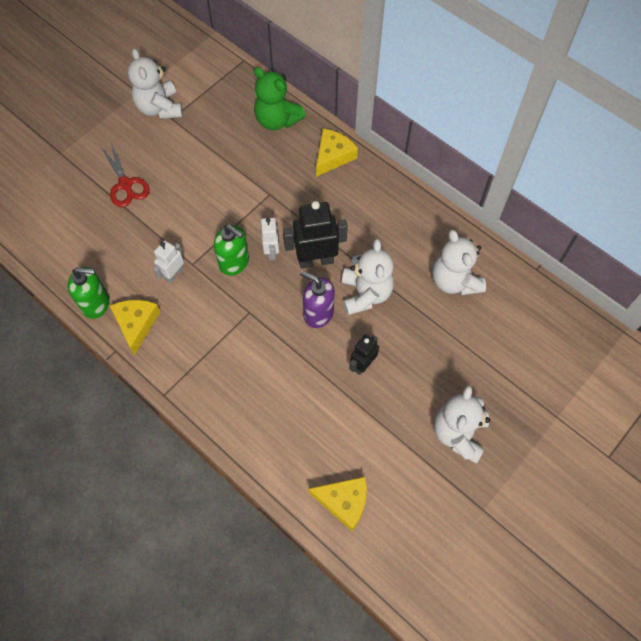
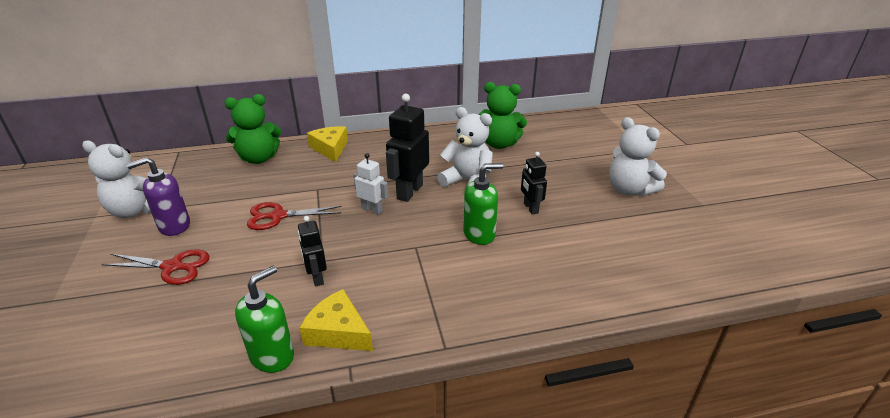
camera: 55 degrees left, 30 degrees down
(173, 274) = (317, 277): white robot -> black robot
(217, 197) = (278, 216): none -> red scissors
(234, 262) = (355, 234): green soap dispenser -> green soap dispenser (479, 234)
(318, 313) = (460, 210): purple soap dispenser -> purple soap dispenser (174, 226)
(344, 502) = (658, 271): yellow cheese -> none
(454, 281) = (499, 144): white teddy bear -> green teddy bear

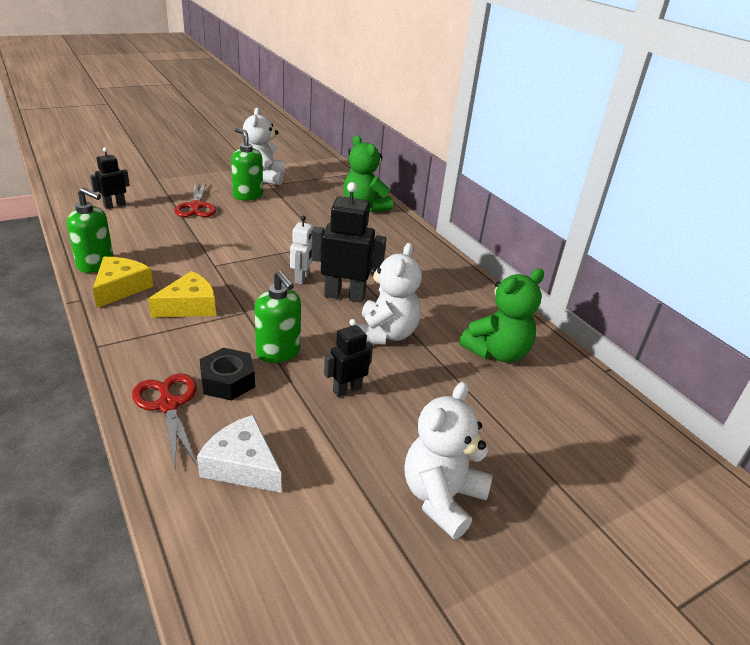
camera: 70 degrees right, 0 degrees up
(174, 226) = (248, 195): purple soap dispenser -> green soap dispenser
(278, 216) = (274, 233): red scissors -> red scissors (168, 405)
(317, 277) = (190, 266): black robot -> black robot (114, 205)
(330, 149) = (405, 238): yellow cheese -> yellow cheese (189, 306)
(499, 144) = (497, 352): green teddy bear -> green teddy bear turned 120 degrees counterclockwise
(513, 263) = (228, 381): none -> black nut
(607, 263) = (242, 465): none -> white cheese

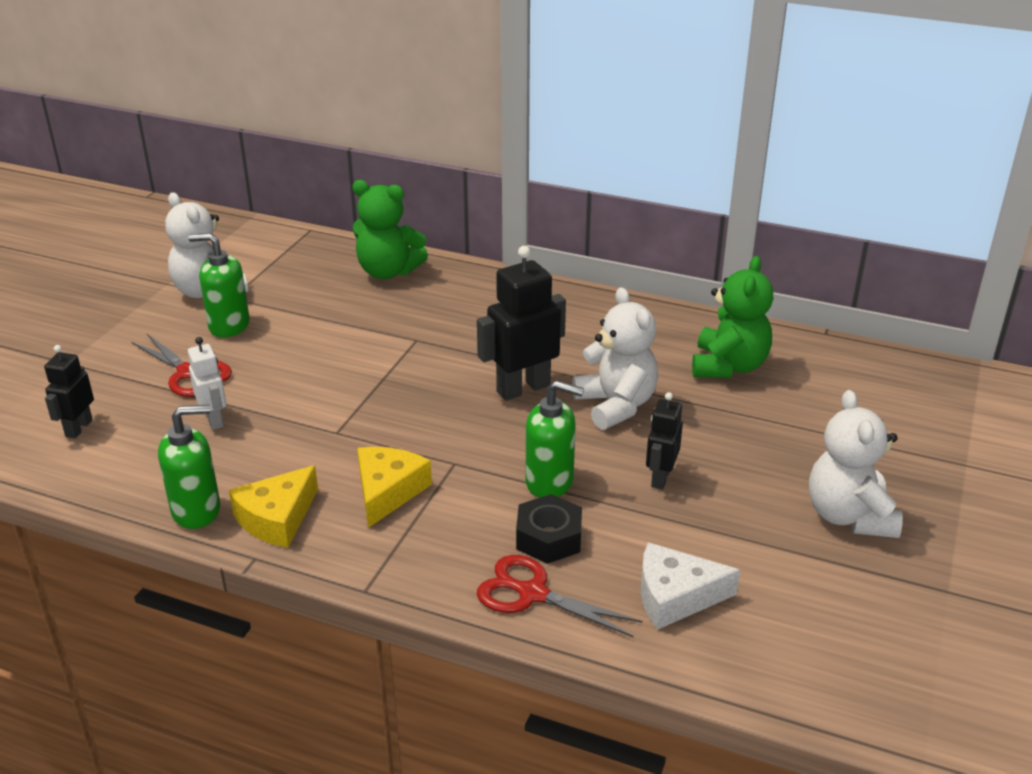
camera: 35 degrees left, 0 degrees up
(120, 288) = (277, 518): yellow cheese -> yellow cheese turned 120 degrees counterclockwise
(302, 278) = (453, 393): white robot -> white robot (214, 419)

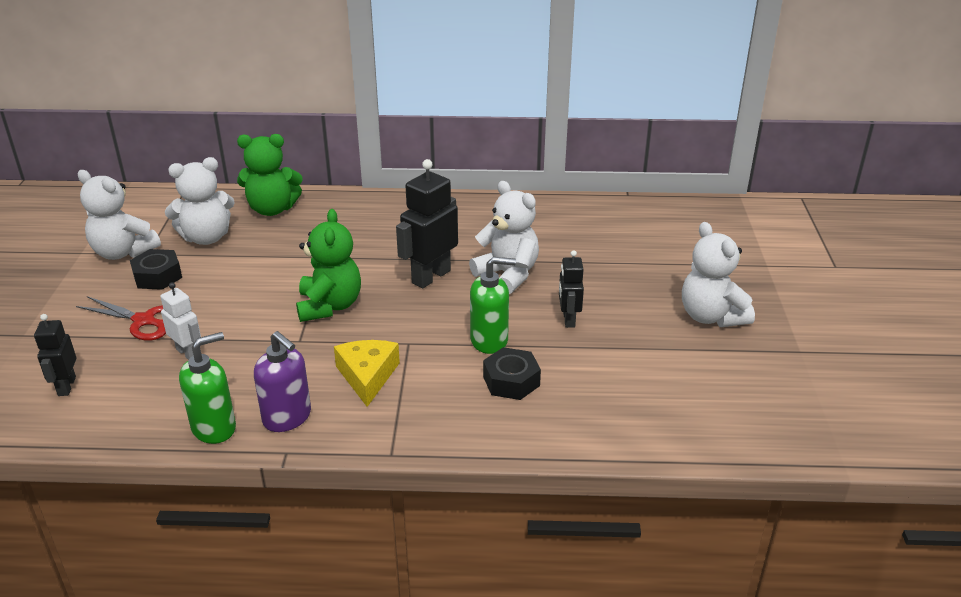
camera: 20 degrees left, 0 degrees up
(229, 326) = (157, 276): green soap dispenser -> black nut
(277, 518) = (287, 417): yellow cheese -> purple soap dispenser
(301, 291) = (206, 238): none -> white teddy bear
(532, 594) = (521, 424): red scissors -> none
(675, 596) = (625, 400): white cheese -> none
(728, 366) = (573, 231): green teddy bear -> green teddy bear (329, 306)

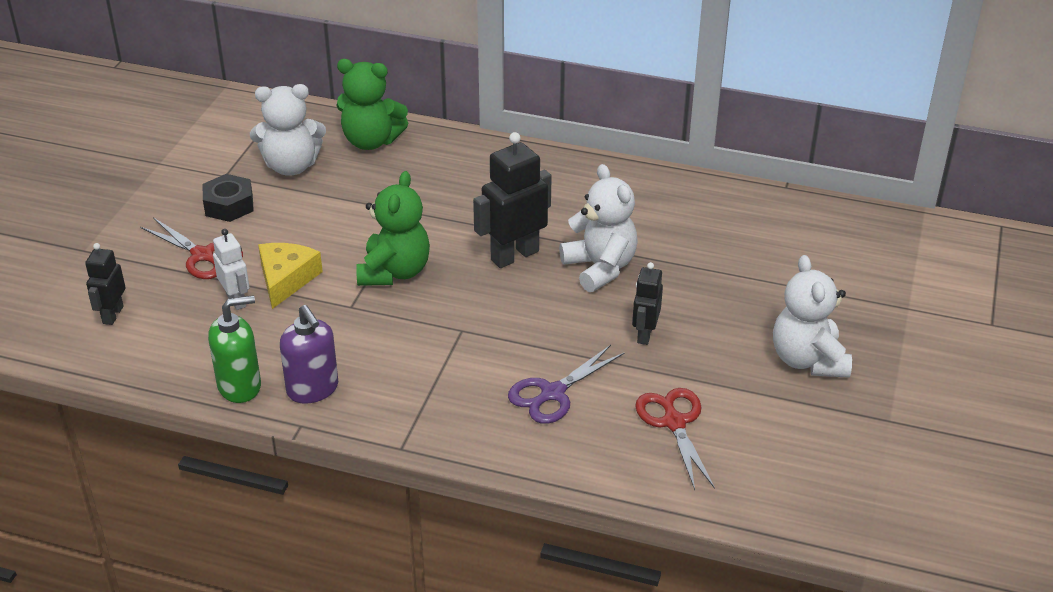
camera: 15 degrees right, 5 degrees up
(123, 252) = (201, 170): white teddy bear -> none
(367, 376) = (406, 359): yellow cheese -> yellow cheese (286, 279)
(489, 340) = (548, 343): green soap dispenser -> none
(511, 381) = (552, 393): black nut -> purple scissors
(626, 385) = (674, 422): none -> red scissors

